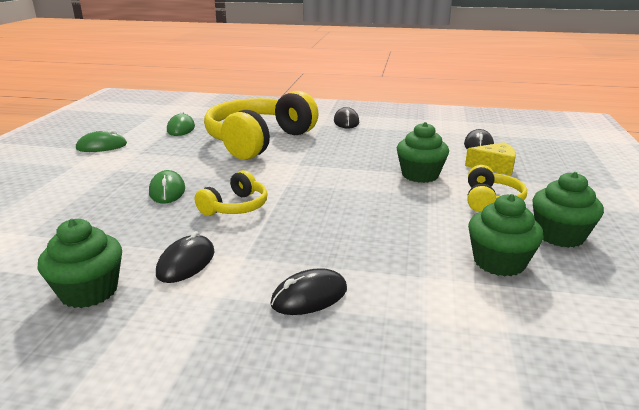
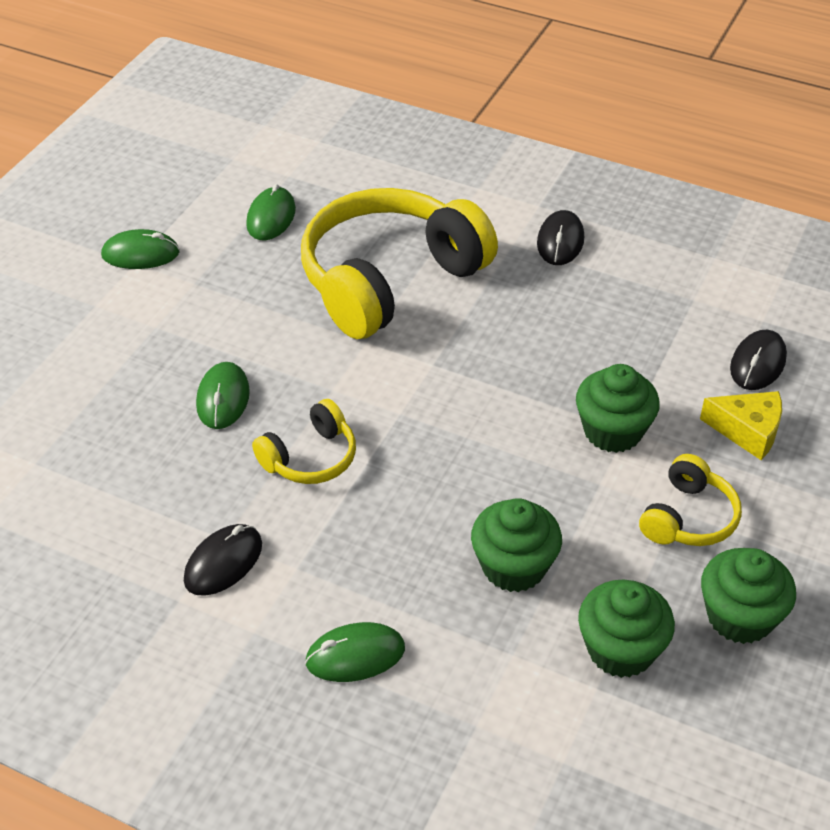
camera: 15 degrees right, 20 degrees up
(89, 291) = (106, 589): green cupcake -> green cupcake (514, 566)
(309, 296) = (355, 655): black mouse -> green mouse

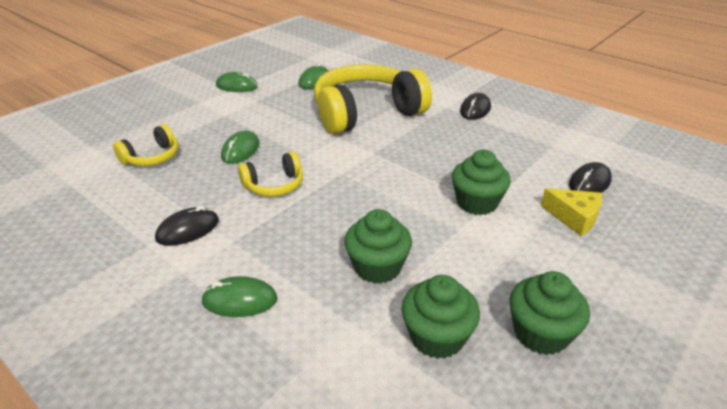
camera: 15 degrees right, 10 degrees down
(688, 518) = (516, 261): yellow headphones -> yellow headphones (152, 157)

